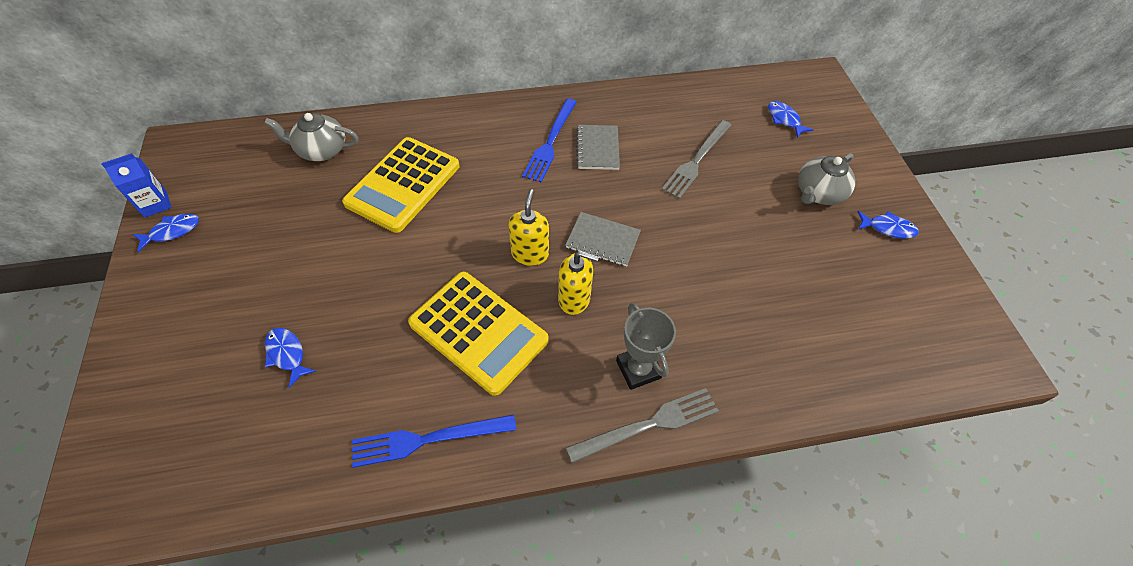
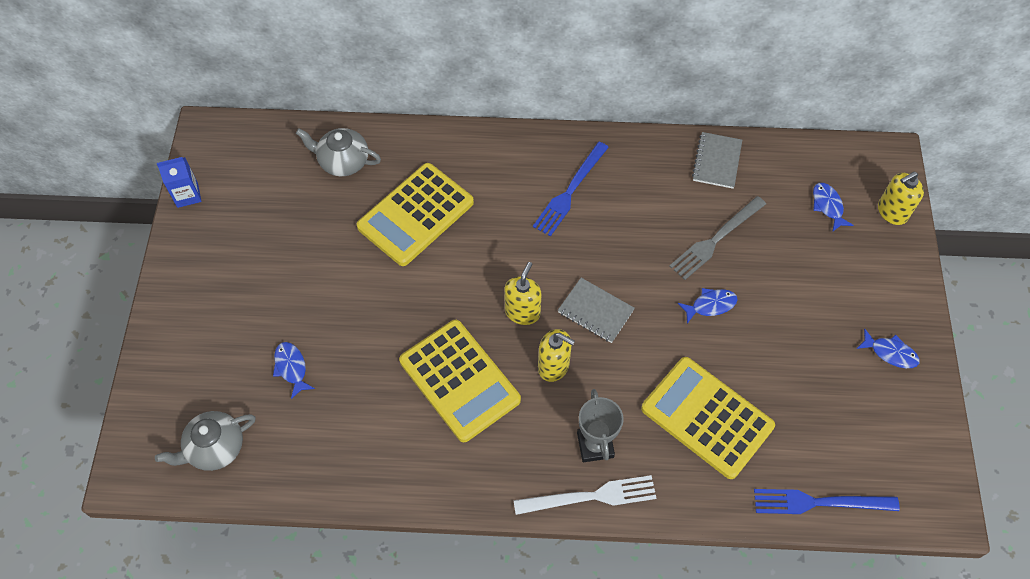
camera: 15 degrees right, 5 degrees up
(172, 231) = (201, 227): blue fish -> blue fish (710, 305)
(428, 439) = (399, 468): blue fork -> blue fork (820, 502)
(597, 149) = (616, 207): grey notebook -> grey notebook (717, 161)
(648, 425) = (590, 497): grey fork -> white fork
(742, 319) = (707, 417): none -> yellow calculator
(818, 193) = (832, 300): grey teapot -> grey teapot (215, 448)
(840, 116) = (892, 212): none -> yellow soap dispenser

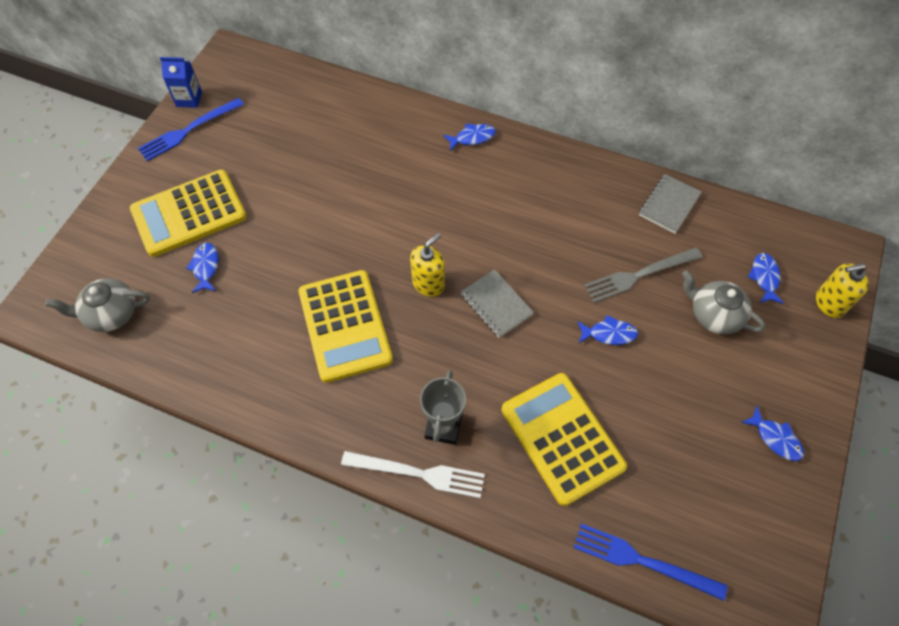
camera: 20 degrees right, 0 degrees up
(343, 161) = (329, 108): grey teapot -> grey teapot (714, 315)
(415, 215) = (371, 171): yellow calculator -> yellow calculator (189, 213)
(502, 149) = (472, 138): none -> blue fish
(553, 366) = (436, 341): yellow soap dispenser -> none
(570, 191) = (518, 191): blue fork -> blue fork (189, 130)

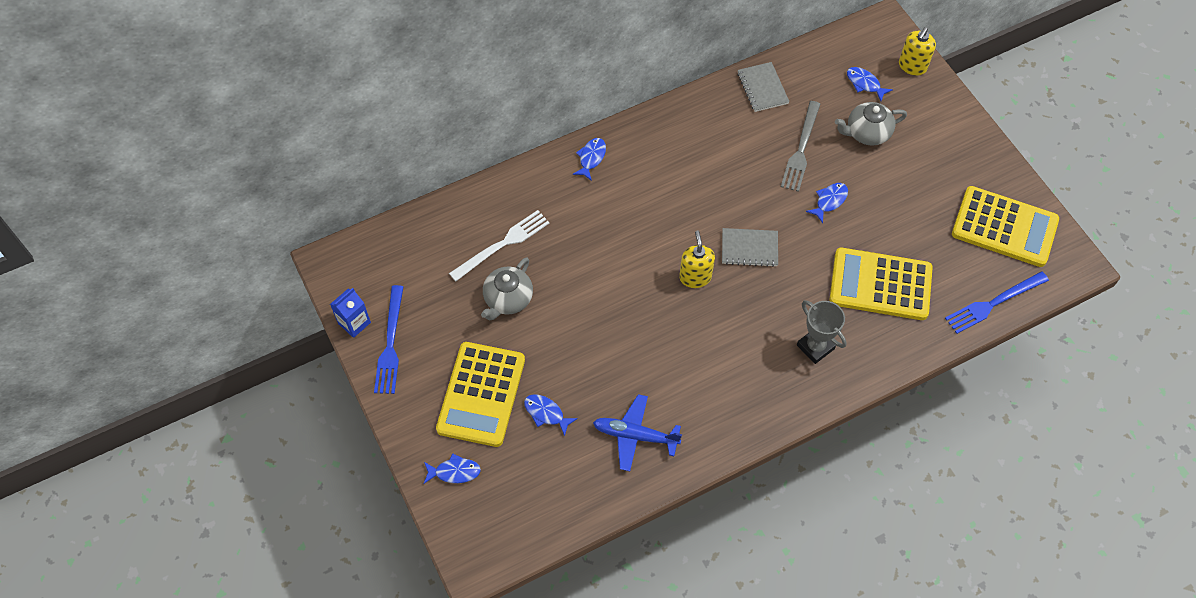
camera: 50 degrees left, 0 degrees up
(111, 314) = (530, 506): grey teapot -> grey teapot (508, 299)
(233, 344) = (635, 436): none -> blue plane
(345, 326) = (684, 353): yellow calculator -> yellow calculator (1004, 227)
(418, 473) = (836, 385): white fork -> white fork (502, 244)
(775, 438) = (975, 172): blue fish -> blue fish (454, 472)

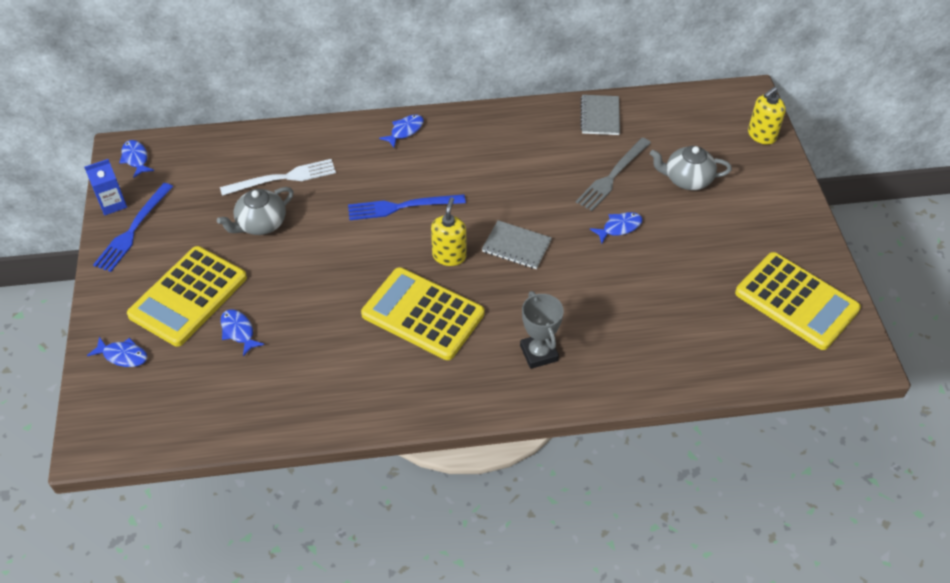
camera: 20 degrees right, 10 degrees down
(635, 436) = (312, 378): blue plane -> none
(864, 84) = (705, 138): blue fish -> blue fish (136, 159)
(880, 284) = (636, 316): yellow calculator -> yellow calculator (423, 314)
(994, 303) = (752, 369): blue fork -> blue fork (402, 207)

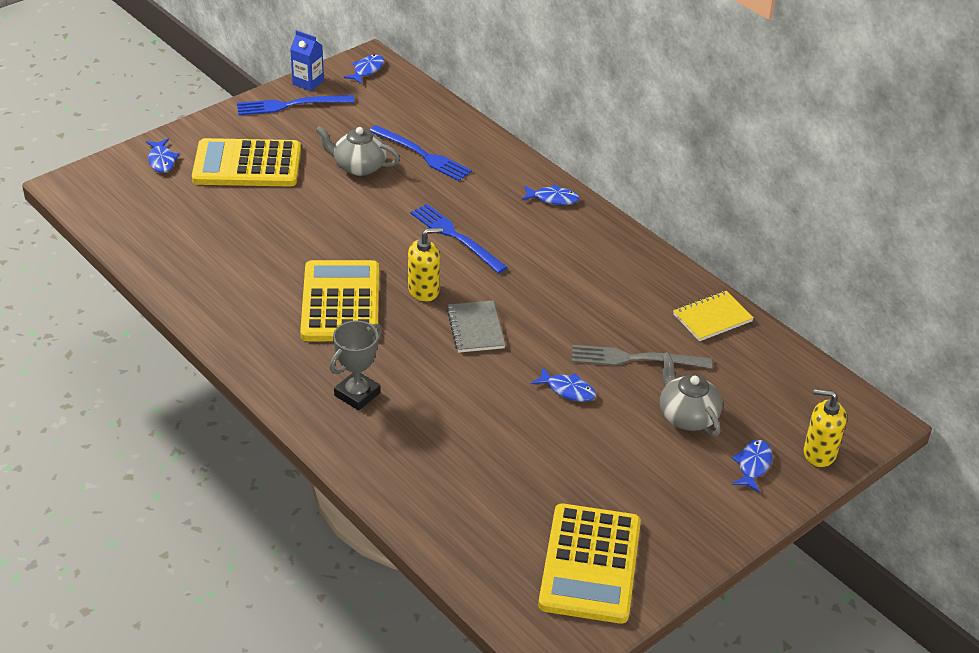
camera: 55 degrees right, 10 degrees down
(238, 331) = (234, 207): blue fish -> blue fish (753, 465)
(282, 178) = (422, 155): white fork -> blue fork
(600, 116) = (712, 318): grey notebook -> yellow notebook

